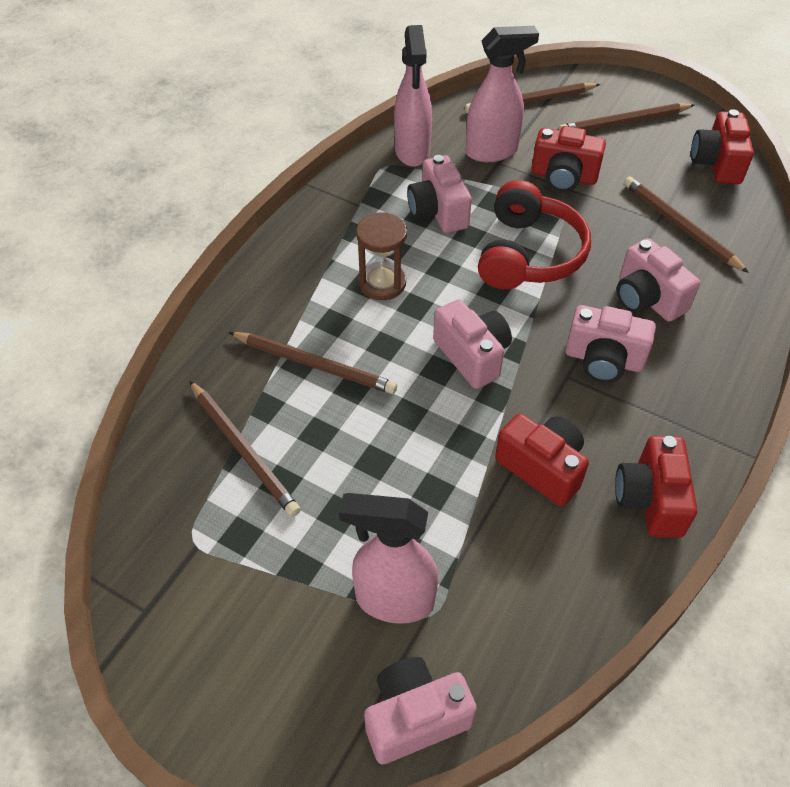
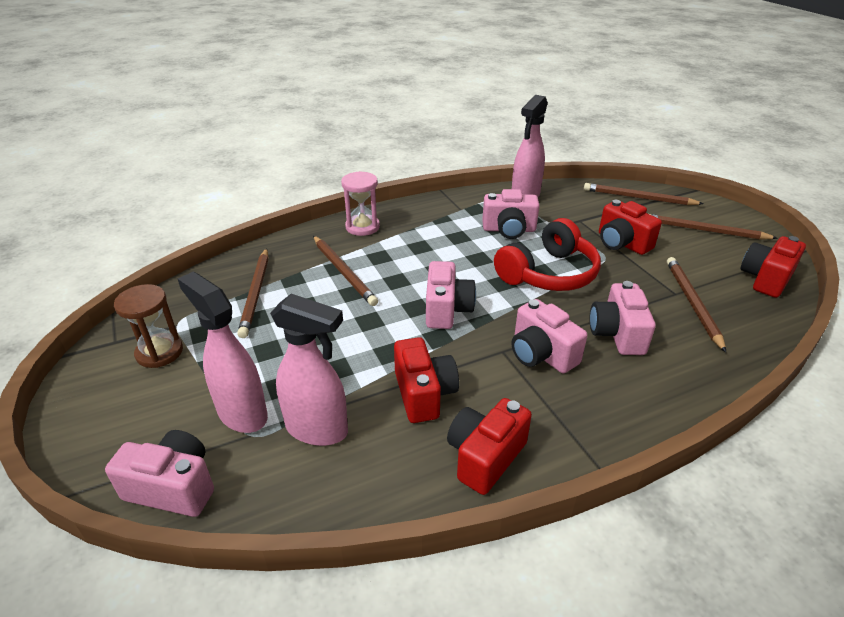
camera: 35 degrees right, 15 degrees down
(270, 287) = (362, 227): none -> pink hourglass
(382, 283) = (431, 250): brown hourglass -> brown hourglass (159, 352)
(438, 211) = (509, 230): pink camera -> pink camera turned 105 degrees counterclockwise
(492, 151) = (581, 213): pink spray bottle -> pink spray bottle (317, 429)

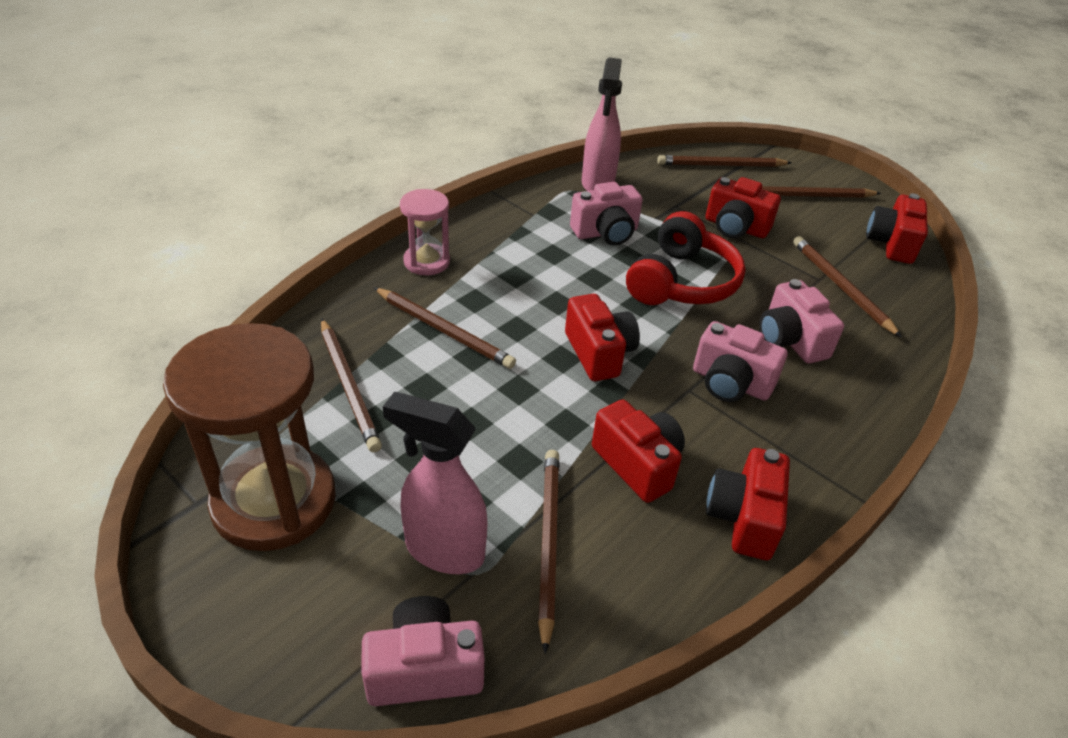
camera: 25 degrees left, 5 degrees up
(159, 352) = (274, 501): brown hourglass -> brown hourglass, size x1.92
(317, 429) = (548, 542): pink spray bottle -> brown pencil
(447, 310) = (599, 353): pink camera -> red camera

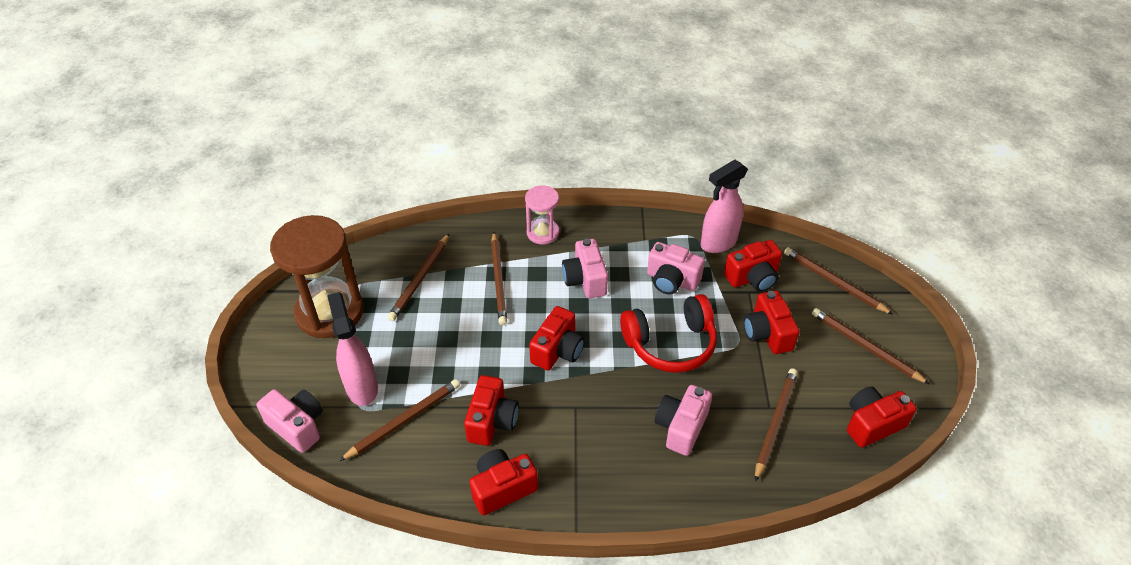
camera: 50 degrees right, 5 degrees up
(663, 194) = (753, 278): none -> red camera
(730, 383) = (604, 422): pink camera -> pink camera (585, 280)

